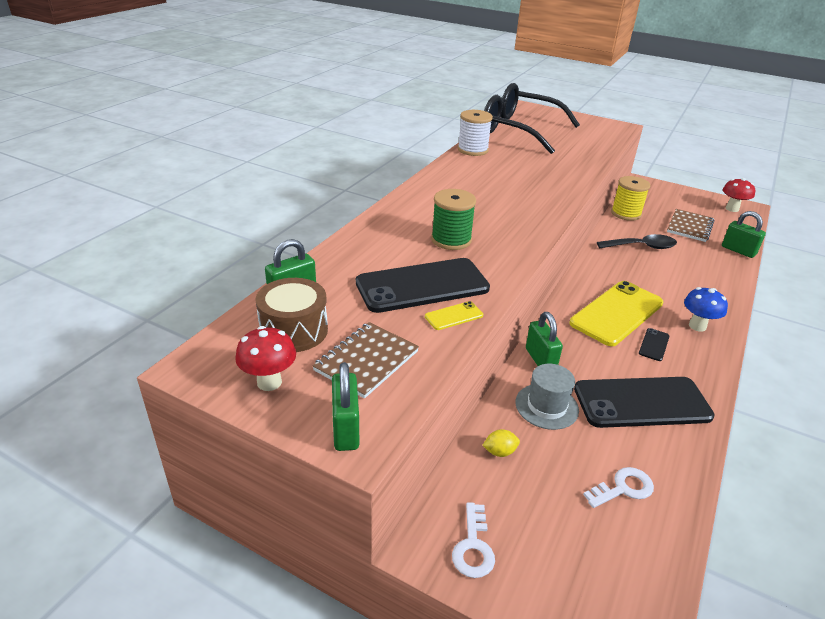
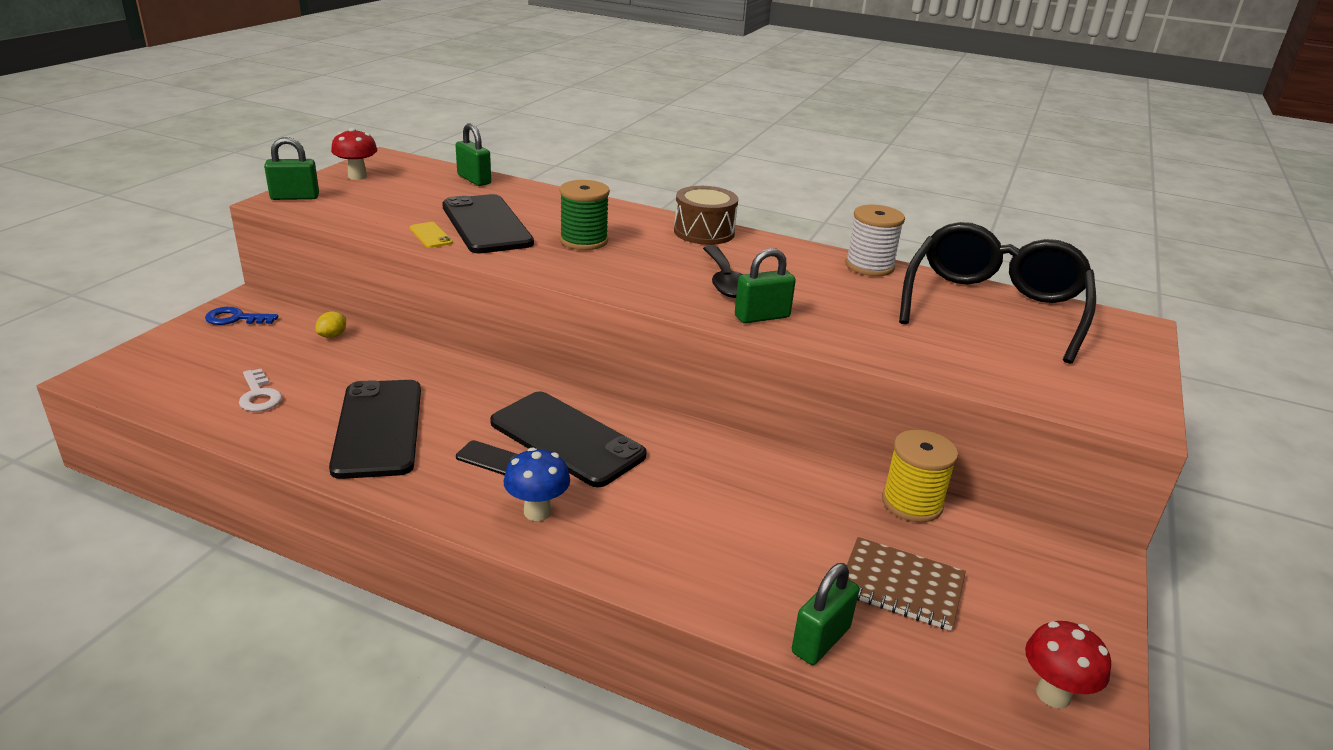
camera: 85 degrees right, 5 degrees down
(294, 330) = (421, 181): brown drum -> brown drum (704, 232)
(366, 361) = (372, 203): brown notebook -> none
(473, 547) = (235, 318): white key -> blue key
(499, 452) = (332, 336): yellow lemon -> yellow lemon turned 45 degrees clockwise
(540, 360) = (467, 369): green padlock -> green padlock (762, 317)
(546, 406) = (388, 365): grey hat -> none
(617, 313) = (566, 439): yellow phone -> black phone
(642, 247) = (781, 499): black spoon -> black spoon (725, 281)

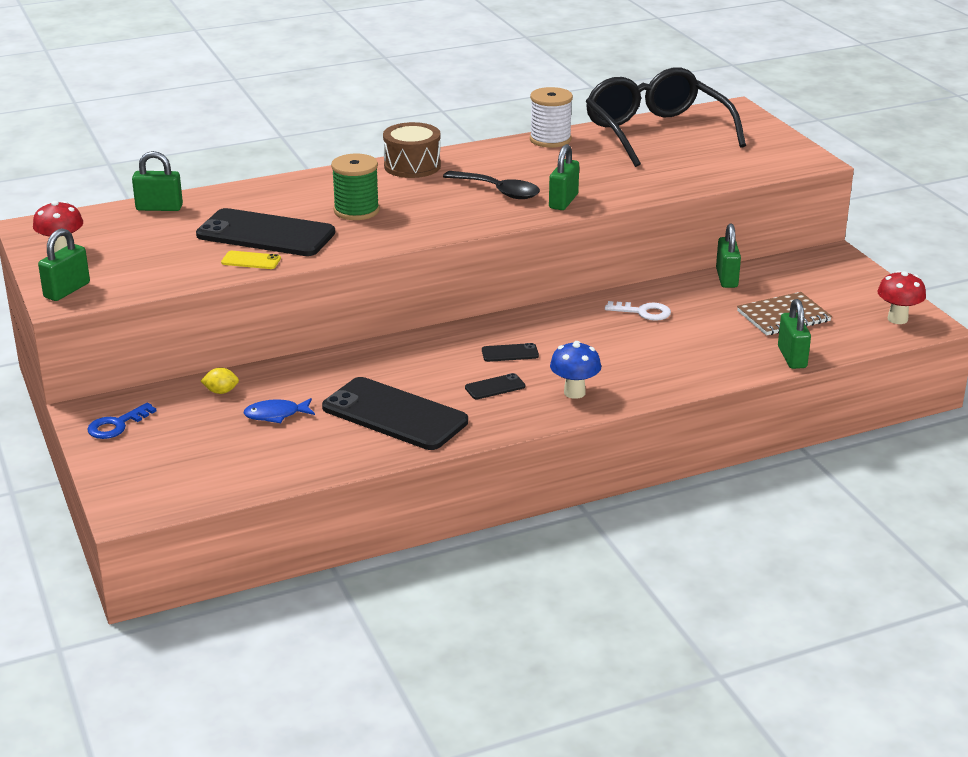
camera: 45 degrees left, 0 degrees up
(259, 395) = (273, 448): white key -> white key (643, 312)
(318, 373) = (276, 415): none -> blue fish
(332, 336) = (221, 391): yellow lemon -> yellow lemon turned 75 degrees counterclockwise
(566, 439) = (510, 353): black phone -> black phone, size x0.41
(912, 503) = (726, 278): yellow spool -> green padlock

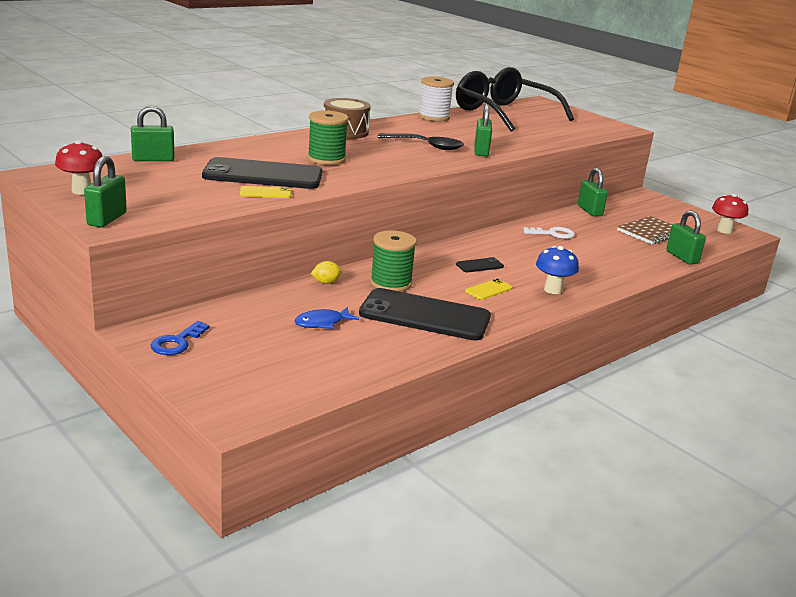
camera: 20 degrees left, 5 degrees down
(221, 391) = (259, 308): yellow lemon -> yellow lemon (326, 282)
(385, 370) = (391, 283): none -> green spool
(495, 387) = (488, 290): black phone -> yellow phone

